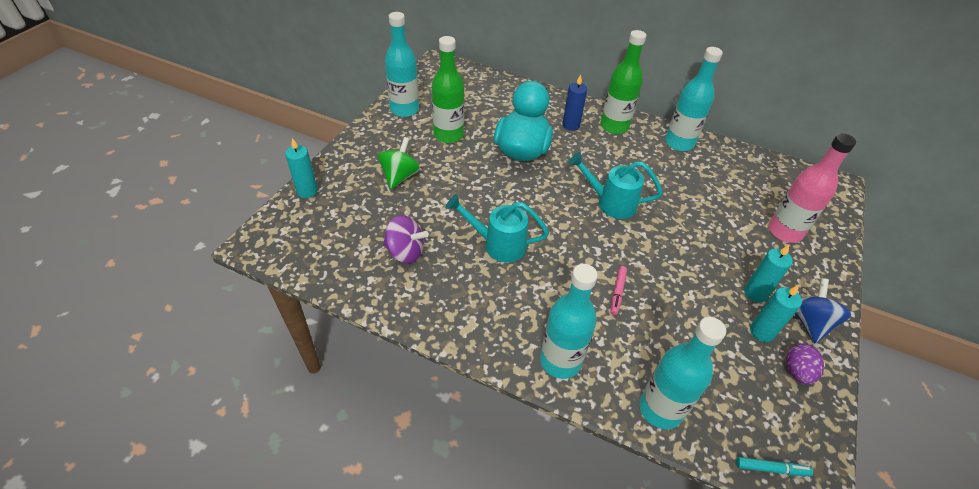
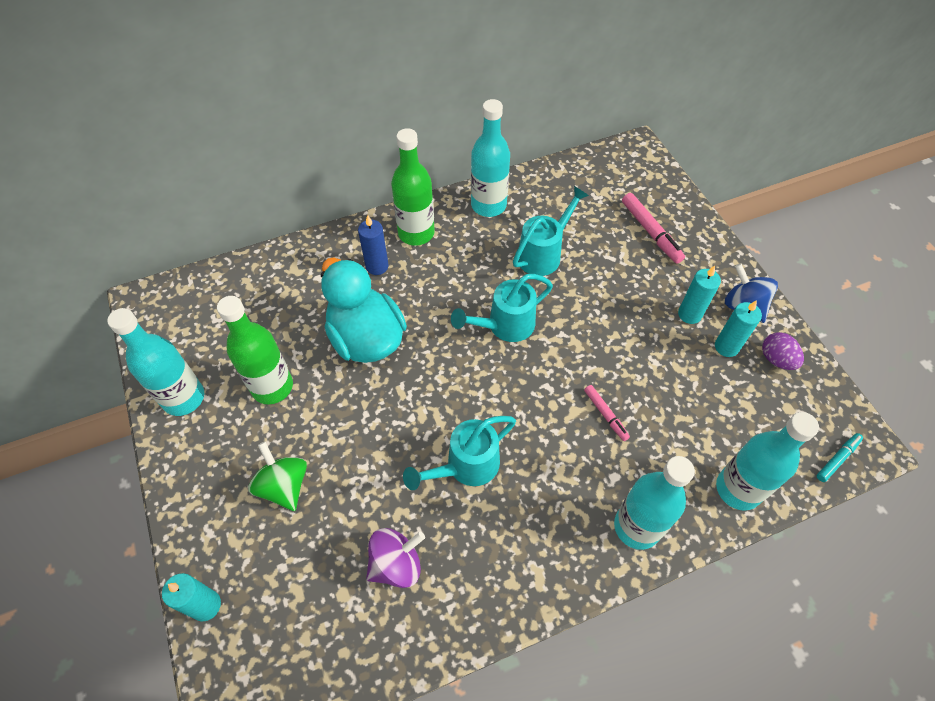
camera: 45 degrees left, 10 degrees up
(685, 189) = (543, 254): none -> turquoise watering can
(784, 231) = (650, 232): pink bottle -> pink marker

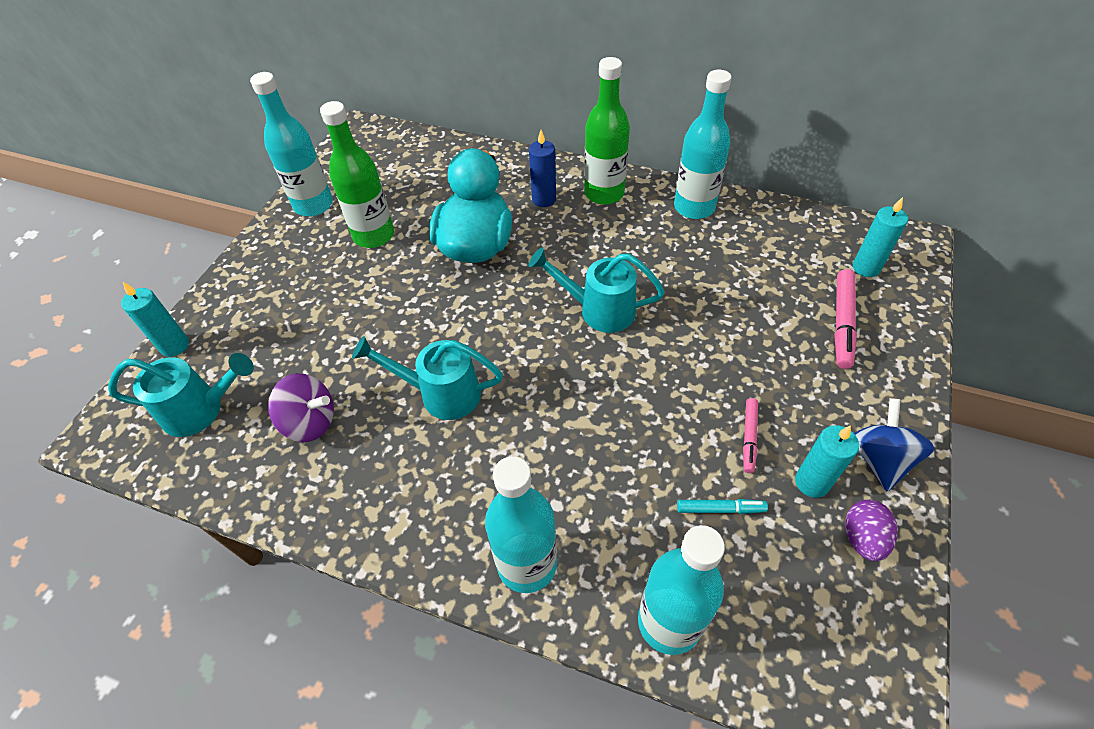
camera: 45 degrees right, 5 degrees down
(284, 485) = (305, 307): green spinning top -> none
(543, 254) = (702, 275): turquoise watering can -> turquoise watering can (201, 410)
(605, 414) = (608, 447): pink marker -> pink marker (749, 437)
(689, 314) = (802, 423): turquoise candle -> turquoise candle (866, 268)
(837, 459) = (828, 697): turquoise marker -> turquoise marker (720, 509)

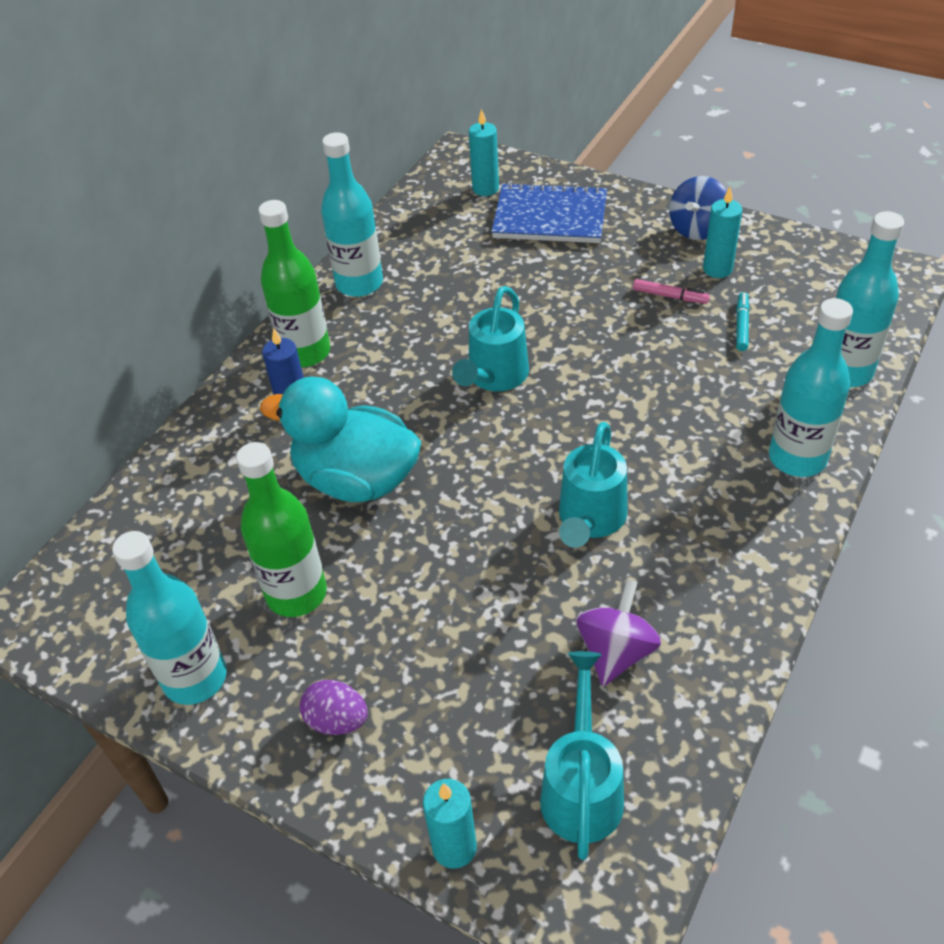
camera: 80 degrees left, 5 degrees down
(842, 323) = (550, 217): pink marker -> blue notebook
(862, 538) = (768, 253): purple egg -> purple egg (337, 720)
(879, 459) = (697, 229): blue spinning top -> blue spinning top turned 75 degrees counterclockwise

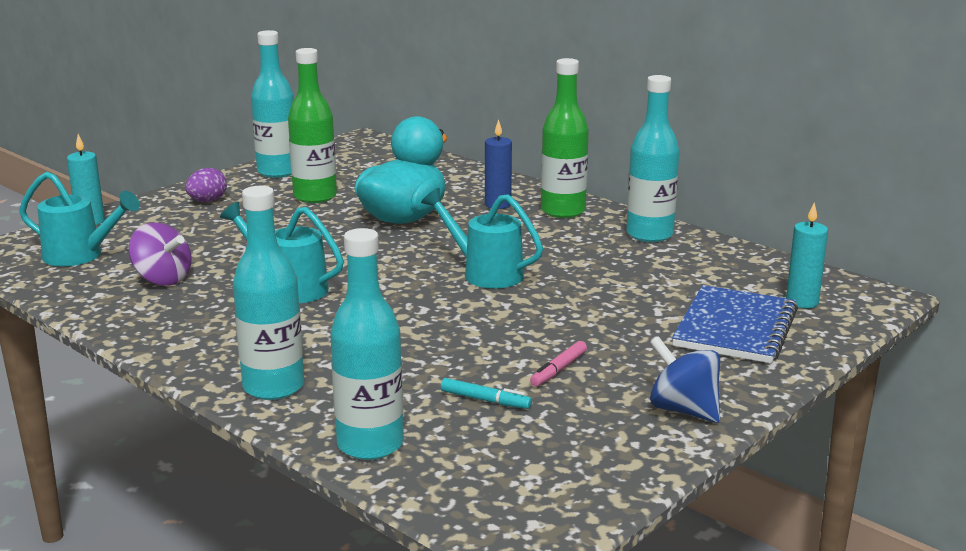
camera: 100 degrees right, 25 degrees down
(717, 269) = (595, 407): turquoise candle -> none

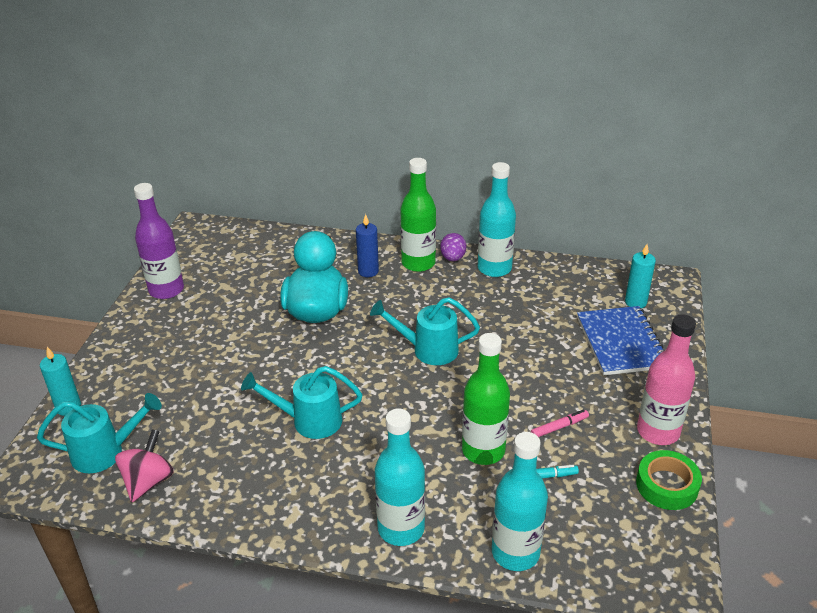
camera: 30 degrees left, 15 degrees up
(89, 284) = (148, 481): none -> pink spinning top
(162, 279) = (203, 451): purple spinning top -> none
(207, 201) = (144, 346): purple egg -> purple egg (453, 258)
(277, 172) = (166, 290): turquoise bottle -> purple bottle
(315, 197) = (226, 309): green bottle -> green bottle (483, 450)
(558, 370) = (559, 427): pink marker -> pink marker turned 120 degrees counterclockwise
(633, 455) = (667, 485): none -> green tape
(683, 410) = (658, 431): blue spinning top -> pink bottle

